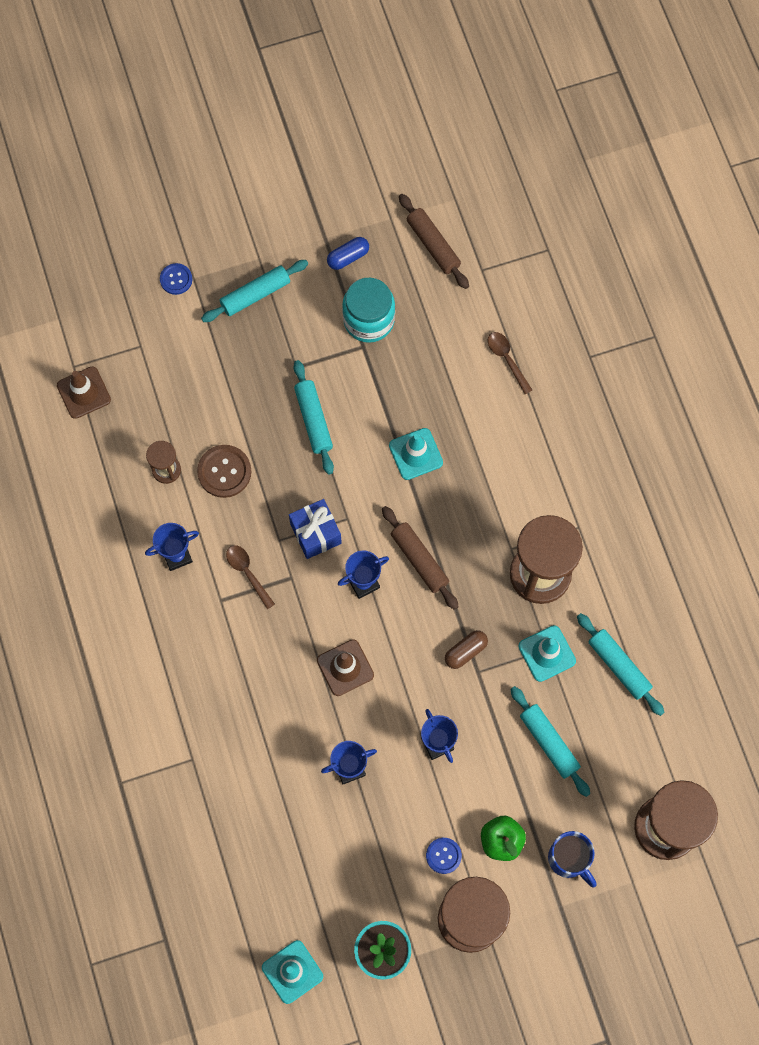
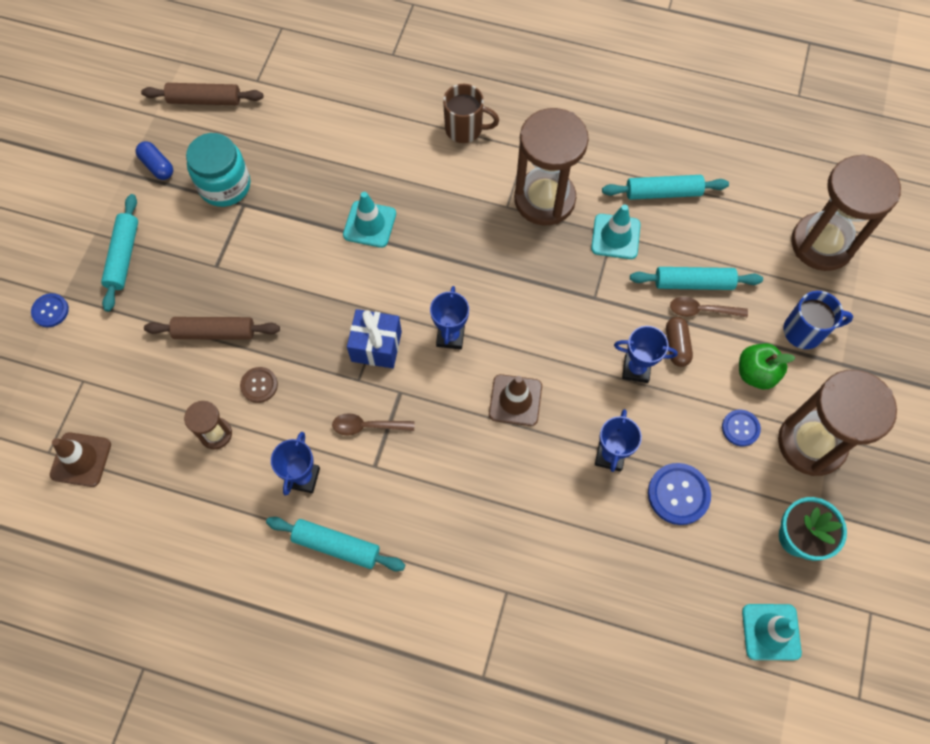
camera: 55 degrees left, 5 degrees down
(224, 472) = (259, 385): brown button -> brown button, size x0.62
(313, 420) = (274, 283): turquoise rolling pin -> turquoise rolling pin (336, 546)
(348, 257) = (157, 166): blue capsule -> blue capsule turned 45 degrees counterclockwise
(354, 839) = (678, 494): none -> blue button
(419, 560) = (463, 280): brown rolling pin -> brown rolling pin (214, 332)
(465, 651) = (570, 295): brown capsule -> brown capsule (676, 345)
(507, 359) = (346, 110): brown spoon -> brown spoon (702, 310)
(560, 466) = (465, 129): none -> brown mug

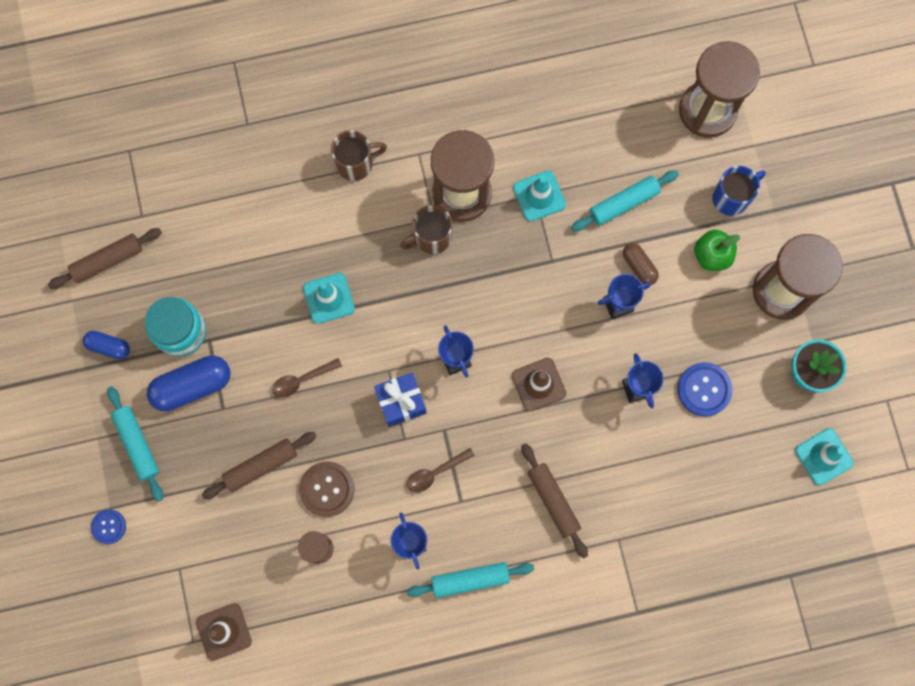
camera: 30 degrees left, 10 degrees up
(203, 234) = (192, 386): none -> blue capsule
(259, 385) = (327, 489): brown button -> brown button, size x1.60
(464, 516) = (553, 501): none -> brown rolling pin
(494, 221) = (431, 238): none -> brown mug
(663, 192) = (556, 133): turquoise rolling pin -> none
(702, 310) = (643, 224): brown spoon -> brown spoon (302, 380)
(740, 428) = (723, 309): blue button -> none

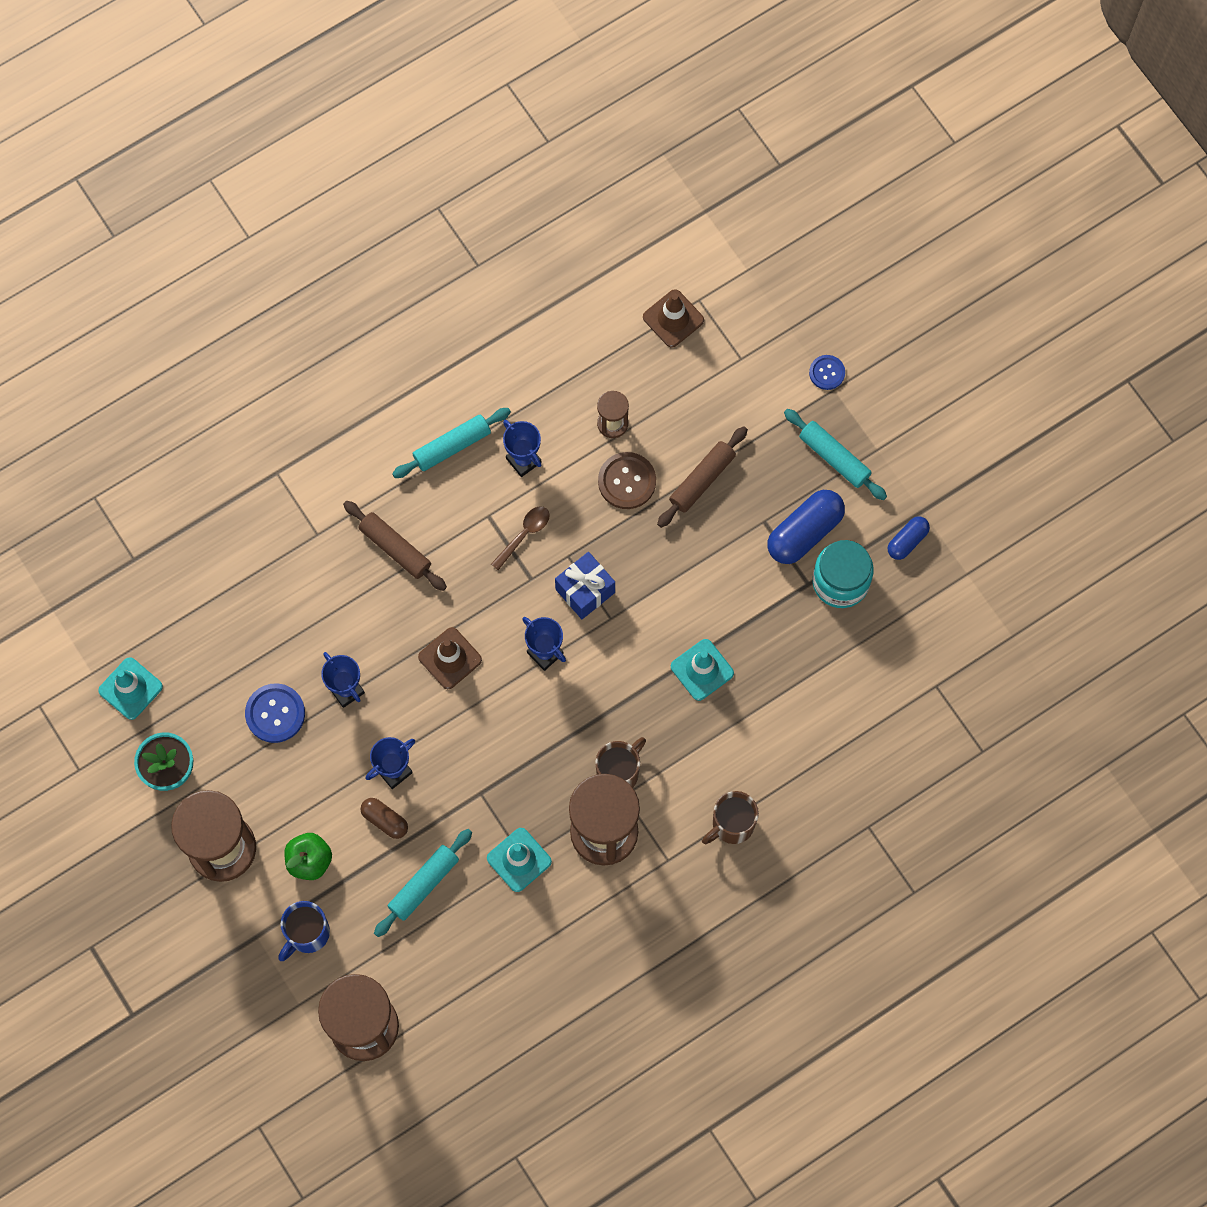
camera: 160 degrees right, 5 degrees down
(107, 261) = (949, 627): brown rolling pin -> none
(109, 347) = (907, 541): blue capsule -> blue capsule turned 45 degrees counterclockwise
(302, 380) = (695, 578): brown spoon -> none

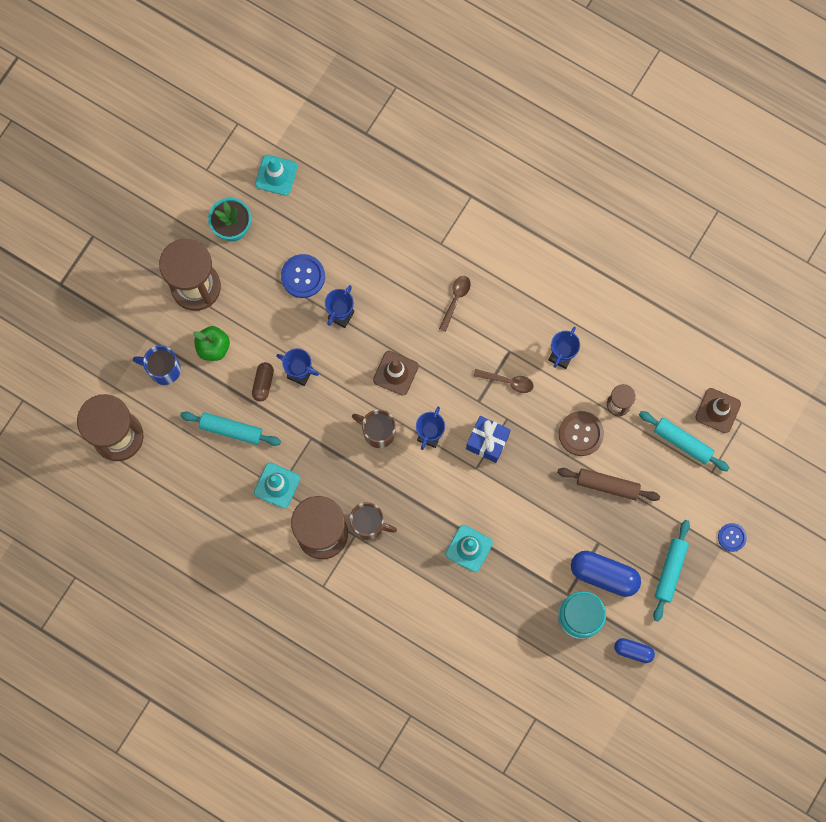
camera: 65 degrees right, 5 degrees up
(395, 549) = (455, 300): brown rolling pin -> brown spoon
(452, 446) = (547, 303): turquoise rolling pin -> turquoise rolling pin (682, 442)
(732, 825) = (368, 619): brown mug -> brown mug (378, 432)

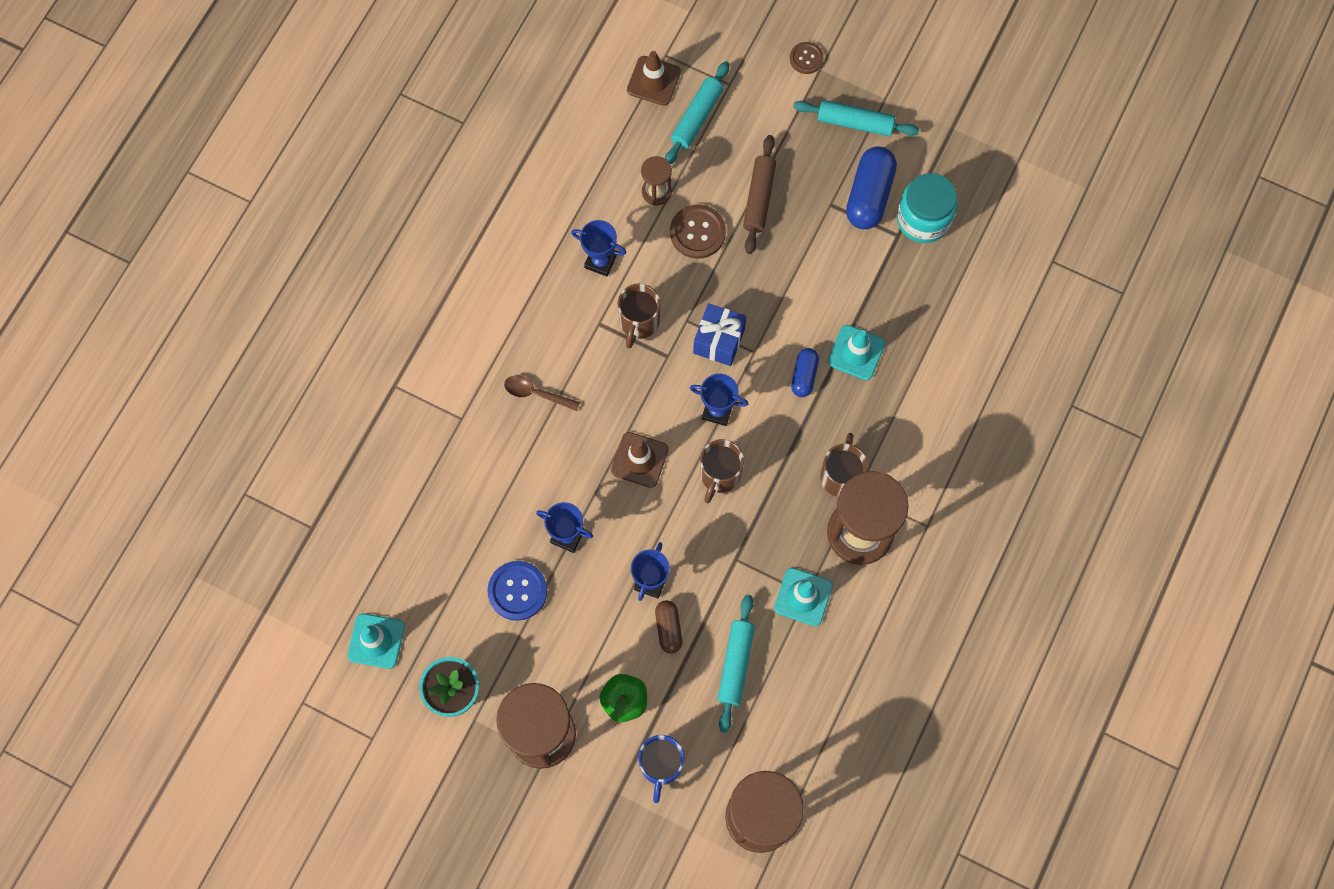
camera: 95 degrees left, 5 degrees down
(263, 383) = (668, 628): brown capsule -> brown capsule turned 75 degrees clockwise
(507, 381) = (639, 322): brown spoon -> brown mug
(633, 651) = (955, 158): blue capsule -> blue capsule (804, 376)
(732, 537) = (806, 58): blue button -> brown button

